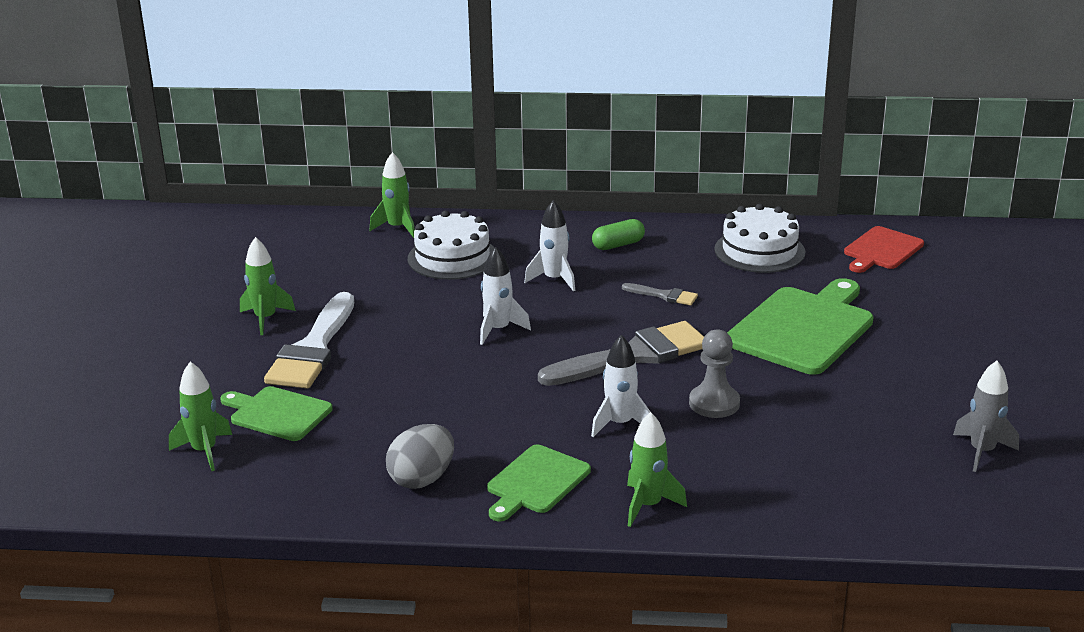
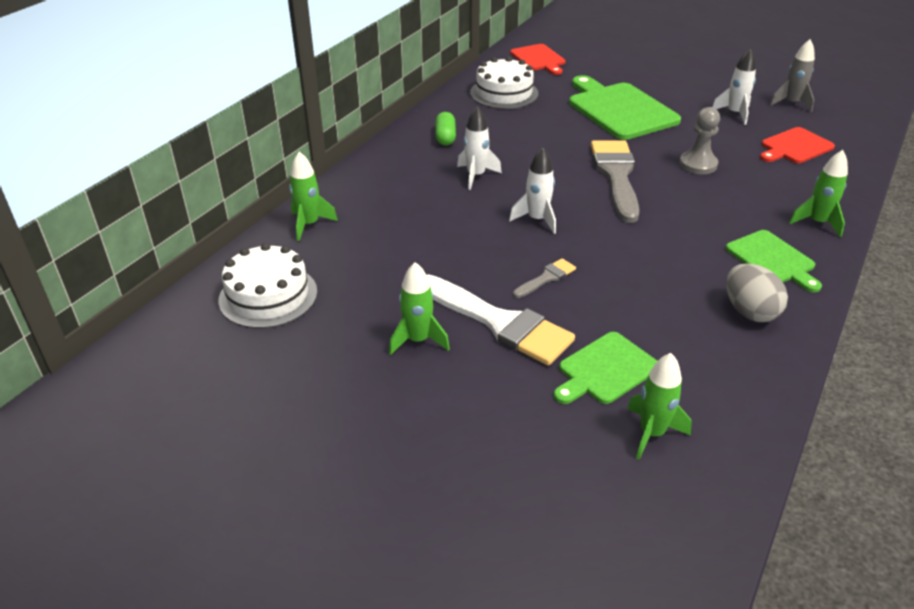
camera: 65 degrees left, 10 degrees up
(452, 257) = (394, 211): white cake -> white cake (268, 296)
(620, 424) = (707, 205): white rocket -> white rocket (734, 113)
(664, 295) = (538, 141): grey brush -> grey brush (546, 278)
(841, 468) = (795, 147): none -> red cutting board

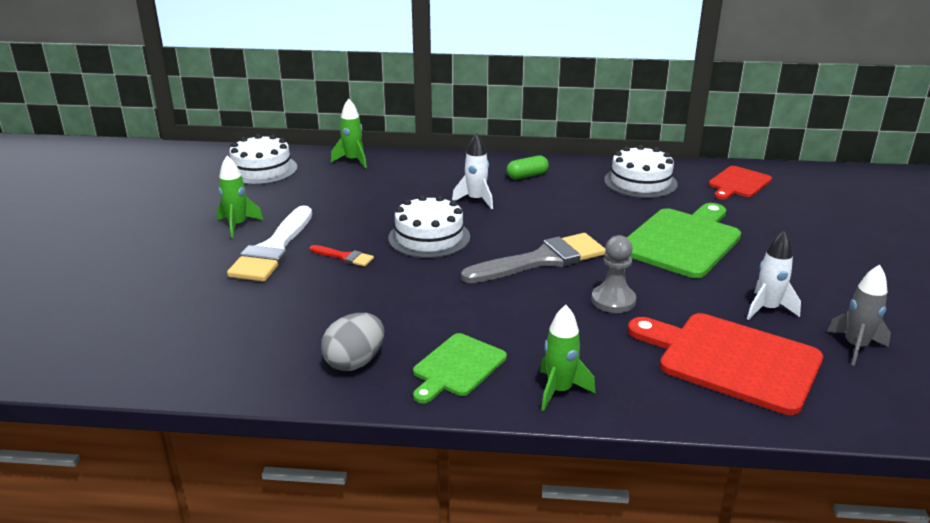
camera: 65 degrees right, 10 degrees down
(537, 220) = (429, 237): white rocket -> white cake
(546, 278) = (344, 257): grey brush -> red brush
(605, 370) = (235, 302): green cutting board -> none
(652, 433) = (165, 333): green rocket -> none
(795, 147) = (732, 360): red cutting board -> red cutting board, size x1.71

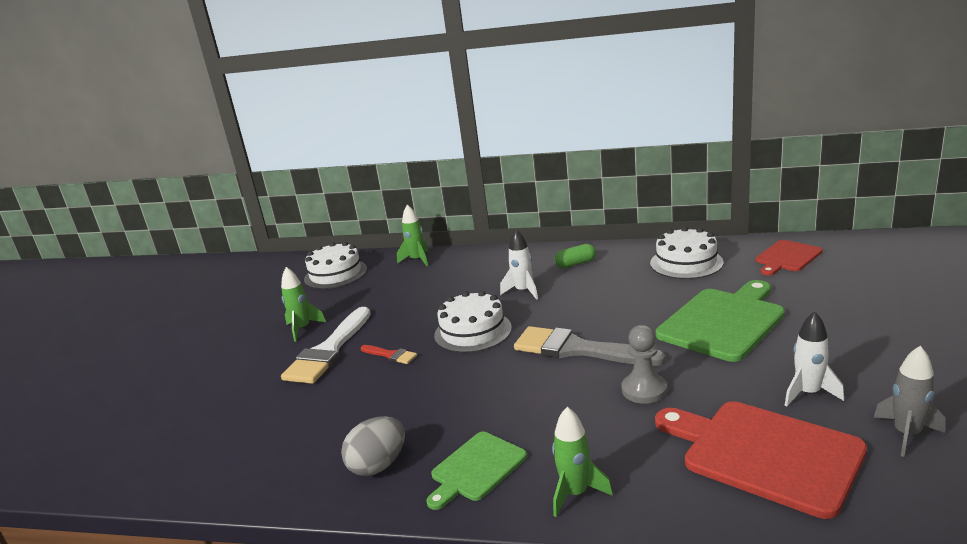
camera: 10 degrees right, 5 degrees down
(542, 260) = (577, 349): grey brush -> grey brush turned 135 degrees counterclockwise

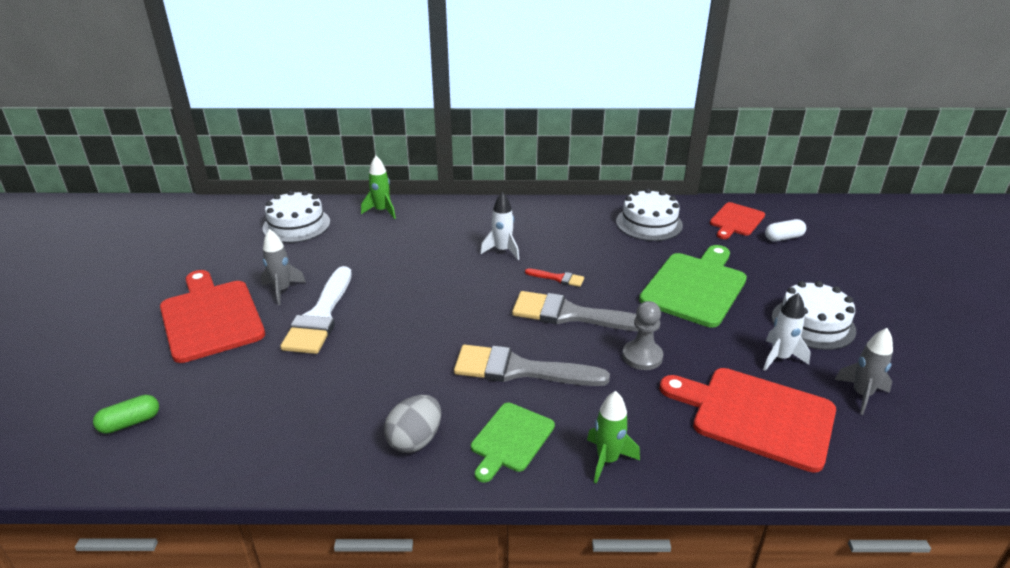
camera: 15 degrees left, 10 degrees up
(232, 352) = (211, 317): none -> red cutting board
(303, 329) = (282, 290): green rocket -> grey rocket
(391, 355) = (389, 321): red brush -> red brush (558, 278)
(473, 331) = (465, 295): white cake -> white cake (813, 323)
(506, 401) = (519, 370): none -> grey brush
(575, 264) = (545, 221): green capsule -> green capsule (130, 422)
(840, 272) = (783, 238): none -> white capsule

